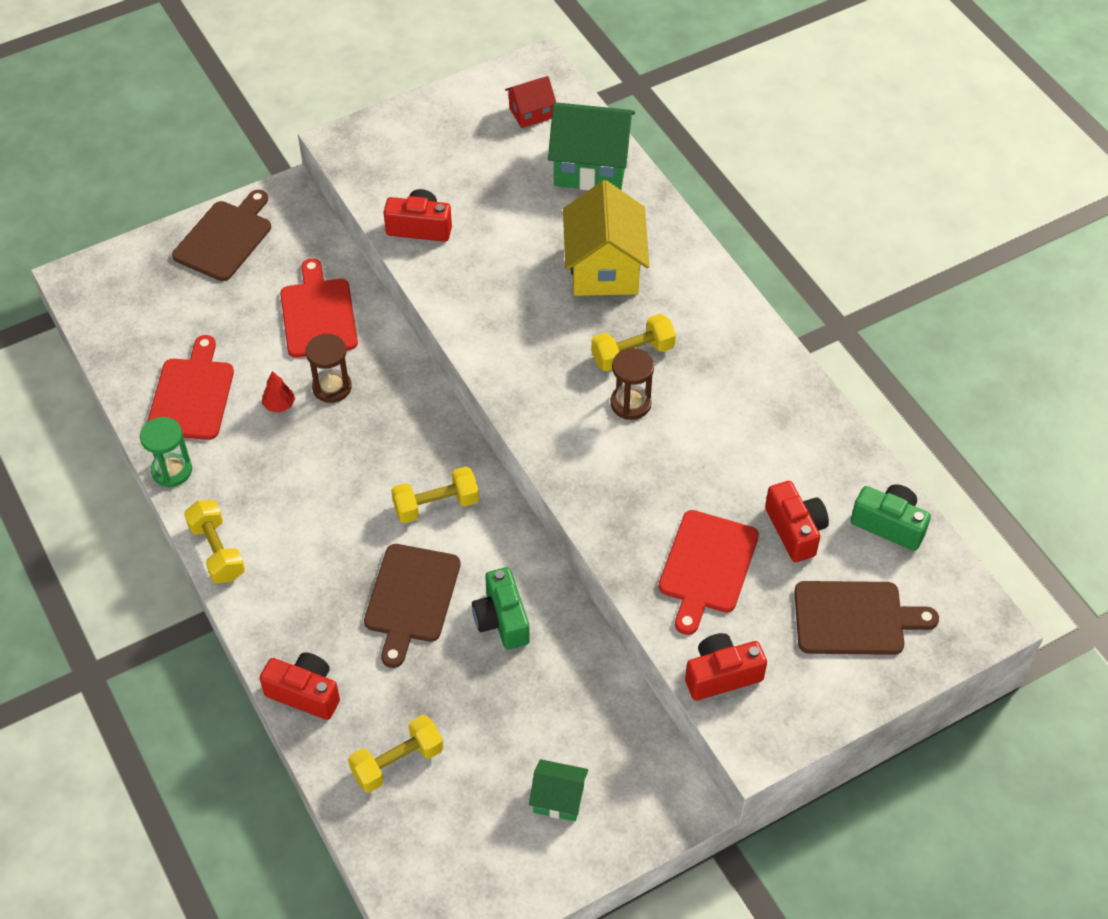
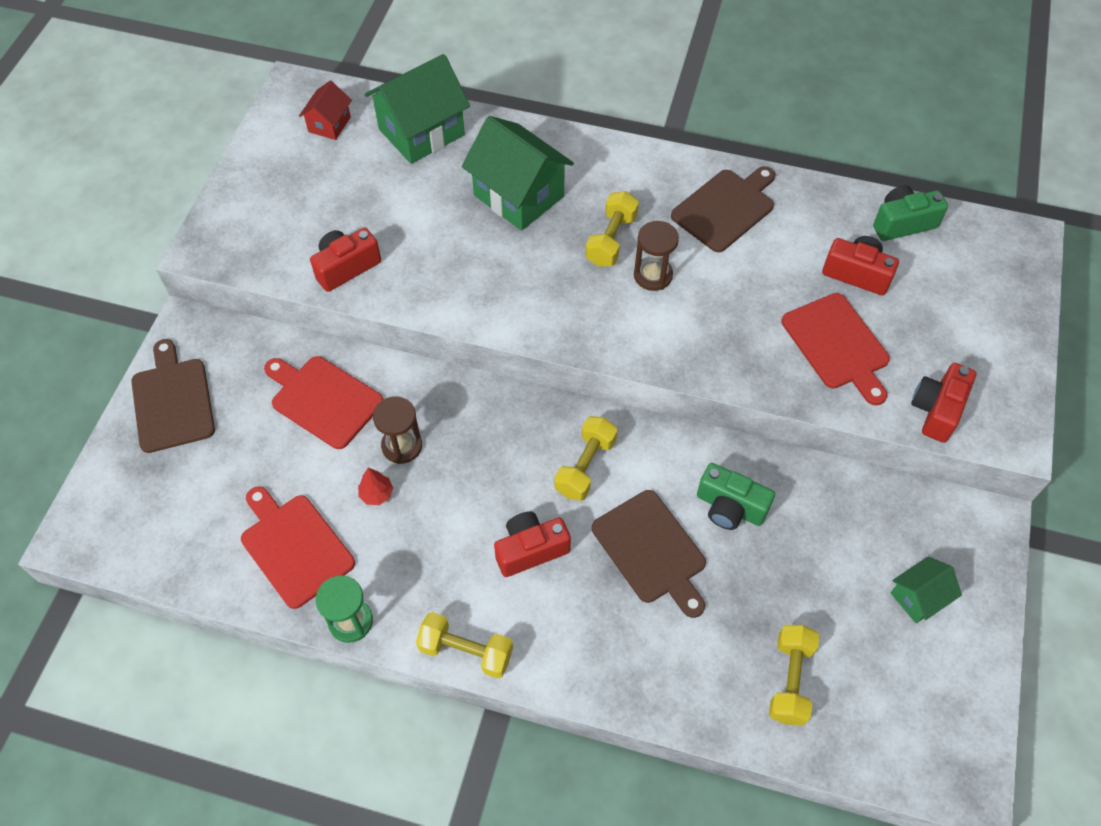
camera: 45 degrees left, 5 degrees up
(305, 693) = (665, 695): red camera -> red camera (530, 550)
(604, 268) = (518, 196): yellow house -> green house
(855, 618) = (960, 300): brown cutting board -> brown cutting board (725, 208)

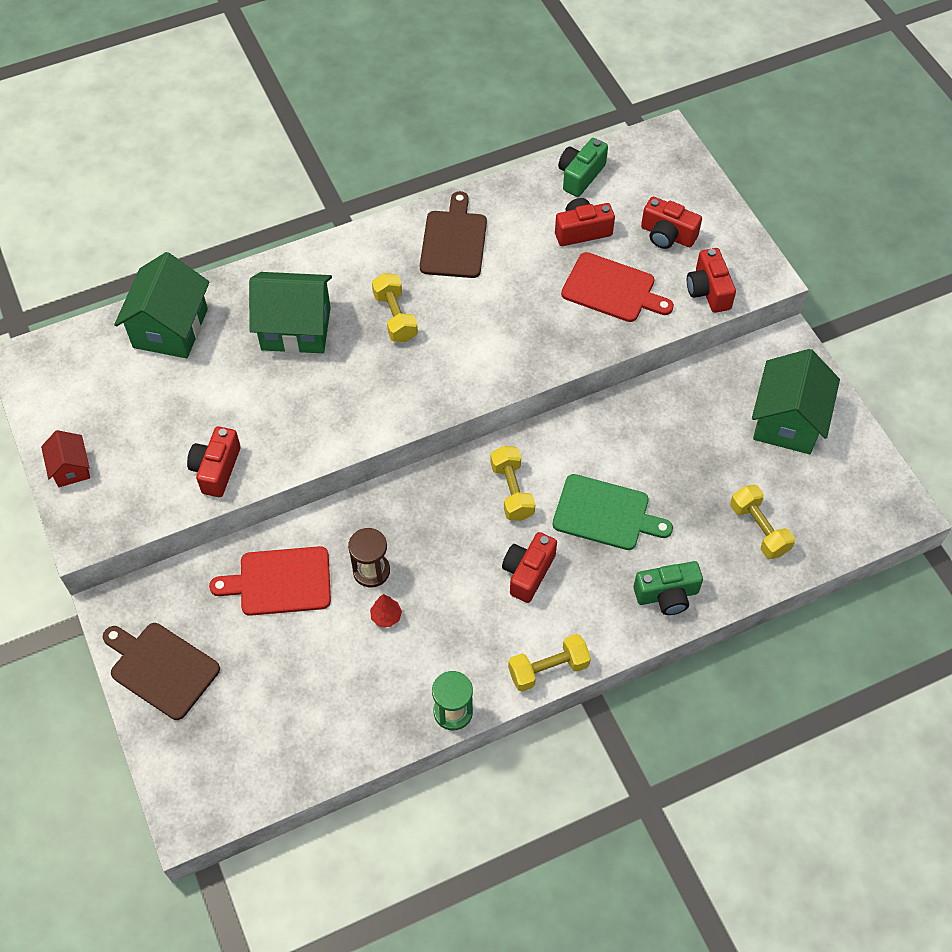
camera: 40 degrees left, 0 degrees up
(294, 547) = (363, 696): red cutting board -> none
(329, 124) = (87, 370): red house -> red house (71, 468)
(651, 550) = (605, 513): brown cutting board -> green cutting board
(653, 275) = (448, 323): brown hourglass -> none
(730, 507) = (629, 449): green camera -> green camera (667, 595)
(918, 597) = (787, 421): green house -> green house, size x1.91
(941, 330) = (667, 235): none -> red camera

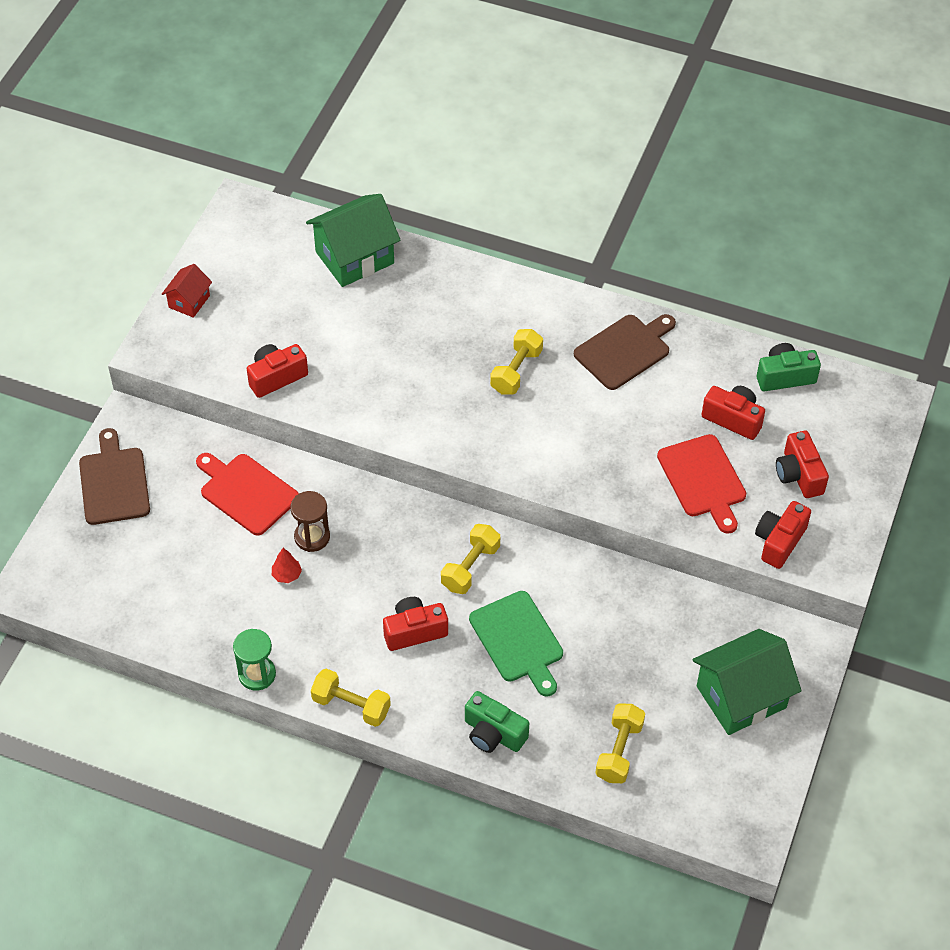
camera: 45 degrees right, 5 degrees down
(296, 328) = (437, 324): green house -> none

